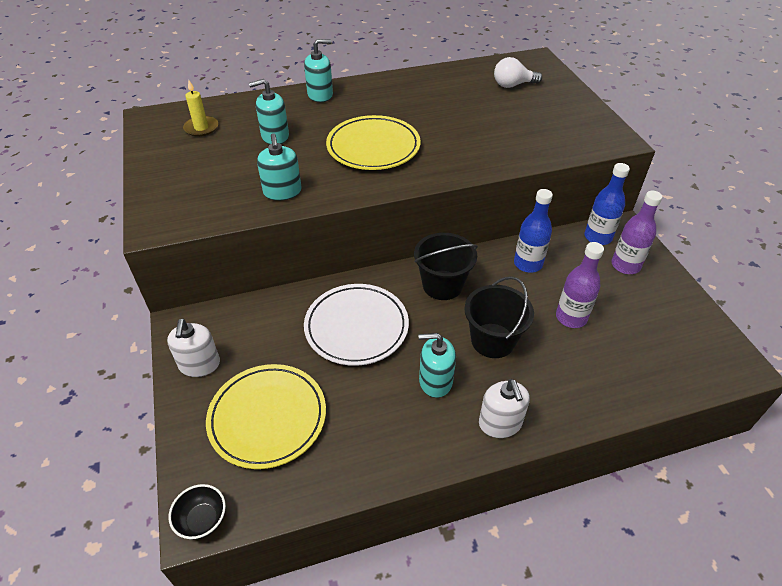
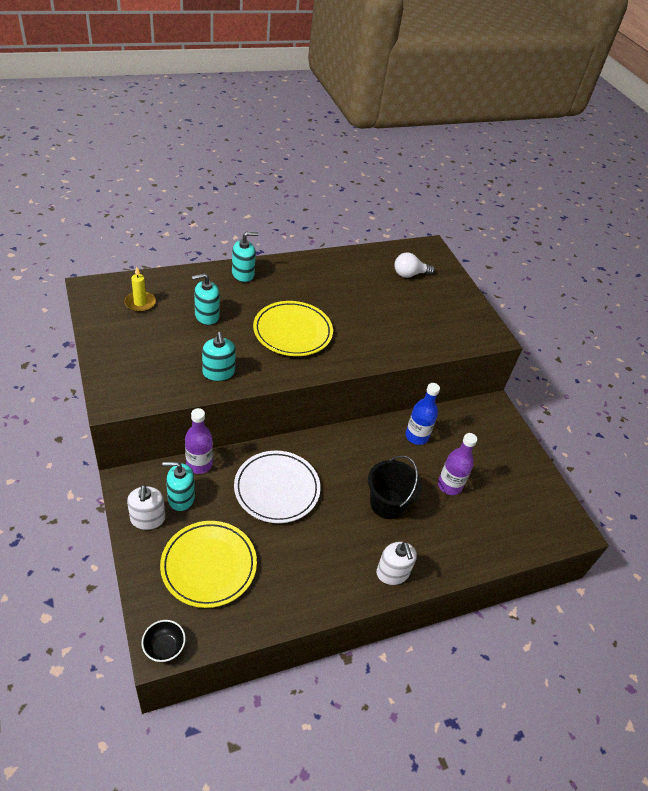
camera: 10 degrees left, 0 degrees up
(435, 381) = (342, 537): turquoise soap dispenser -> turquoise soap dispenser (181, 498)
(442, 285) = (346, 453): black bucket -> none
(598, 237) = (474, 414): blue bottle -> none
(625, 265) = (494, 441): purple bottle -> purple bottle (199, 464)

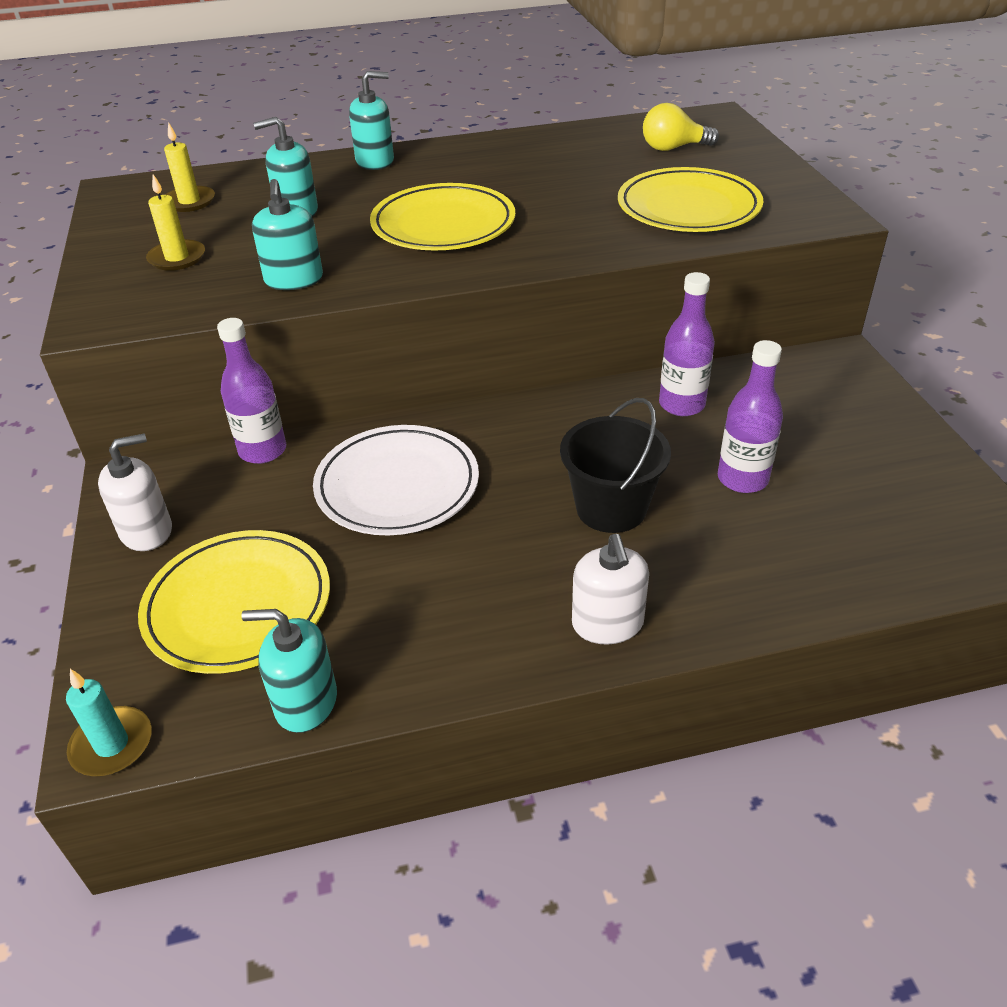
camera: 15 degrees right, 5 degrees down
(146, 352) = (177, 258): none -> yellow candle
(148, 519) = (146, 531): white soap dispenser -> white soap dispenser turned 120 degrees counterclockwise
(164, 647) = (112, 744): black bowl -> turquoise candle
(181, 498) = (216, 500): turquoise soap dispenser -> turquoise soap dispenser (306, 702)
(409, 274) = (673, 148): white light bulb -> yellow light bulb
(416, 436) = (681, 404): blue bottle -> purple bottle
(422, 325) = (688, 208): none -> yellow plate

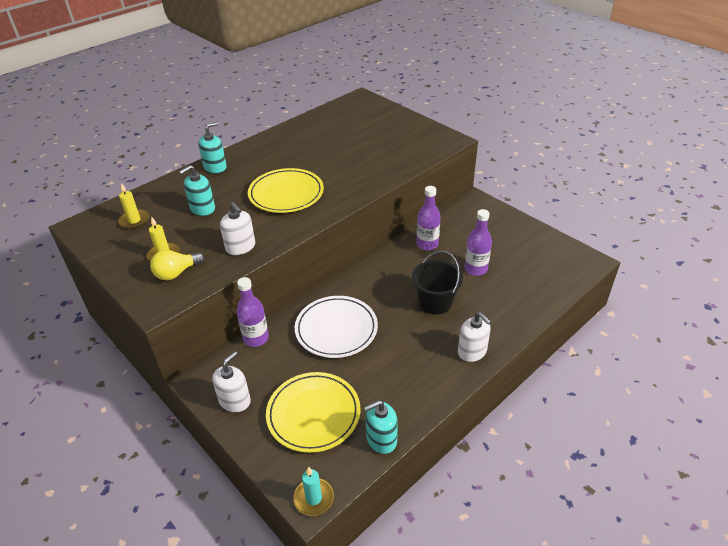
camera: 30 degrees left, 0 degrees up
(294, 280) = (240, 247): turquoise soap dispenser -> white soap dispenser
(673, 148) = (356, 121): yellow light bulb -> yellow light bulb (176, 273)
(688, 208) = (390, 152): yellow plate -> none

